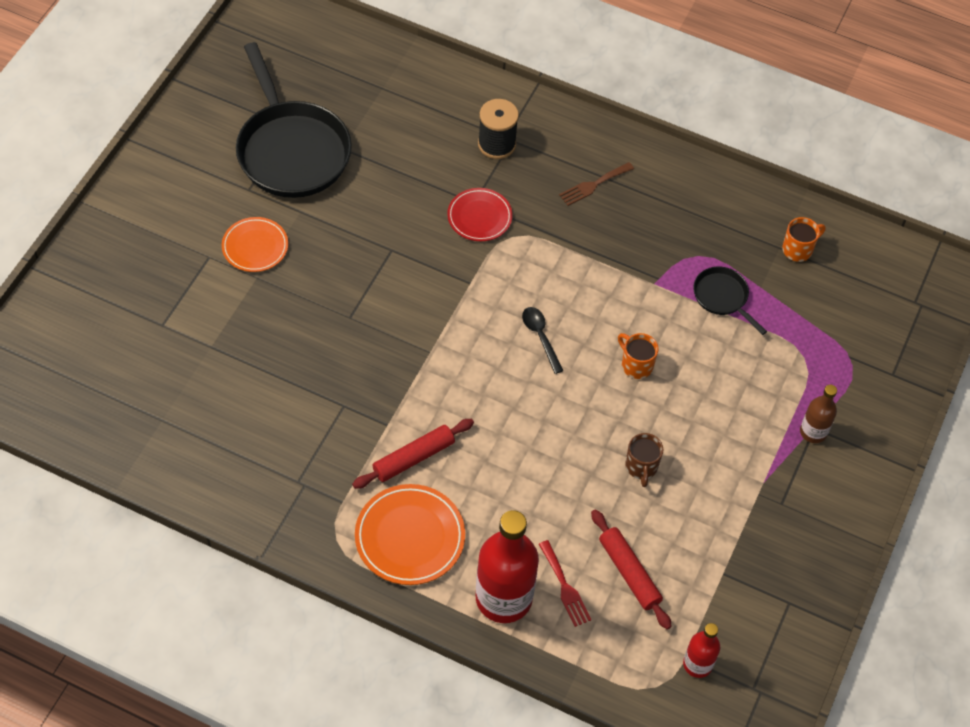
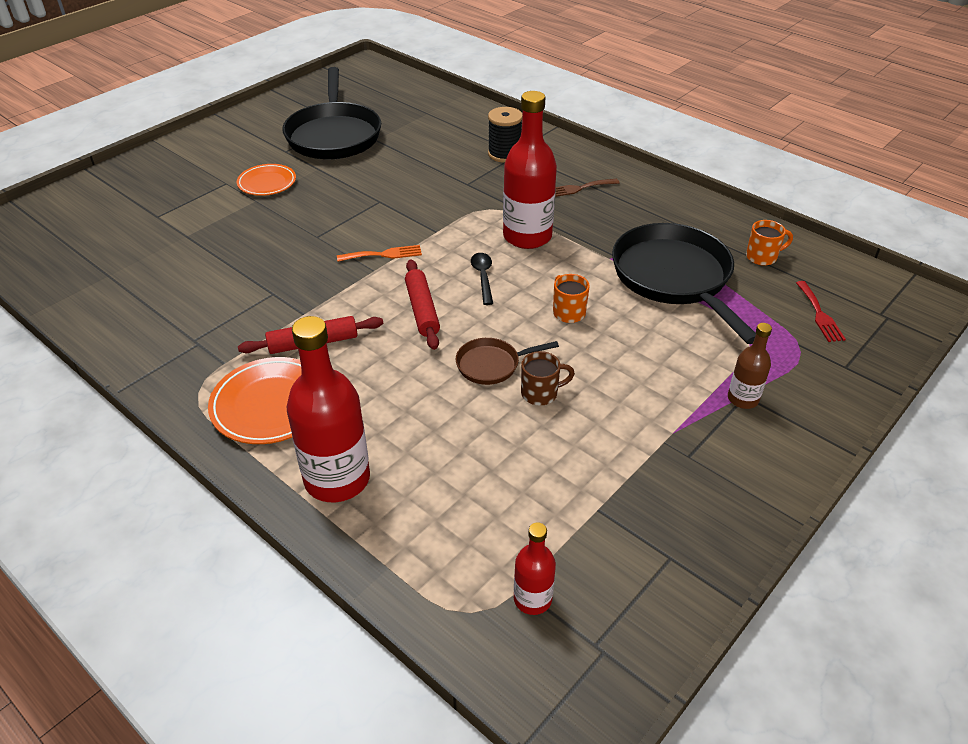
camera: 20 degrees right, 15 degrees down
(430, 328) = (384, 254): none -> orange fork
(479, 217) = (467, 193): red plate -> none
(564, 270) = (527, 236): none -> red bottle
(565, 587) = (409, 483): red fork -> red fork (819, 314)
(588, 445) = (492, 365): none -> brown pan
(629, 573) = (488, 485): red rolling pin -> red rolling pin (422, 310)
(641, 467) = (540, 393): brown mug -> brown mug turned 120 degrees counterclockwise
(722, 297) = (674, 278): black pan -> black pan, size x2.14

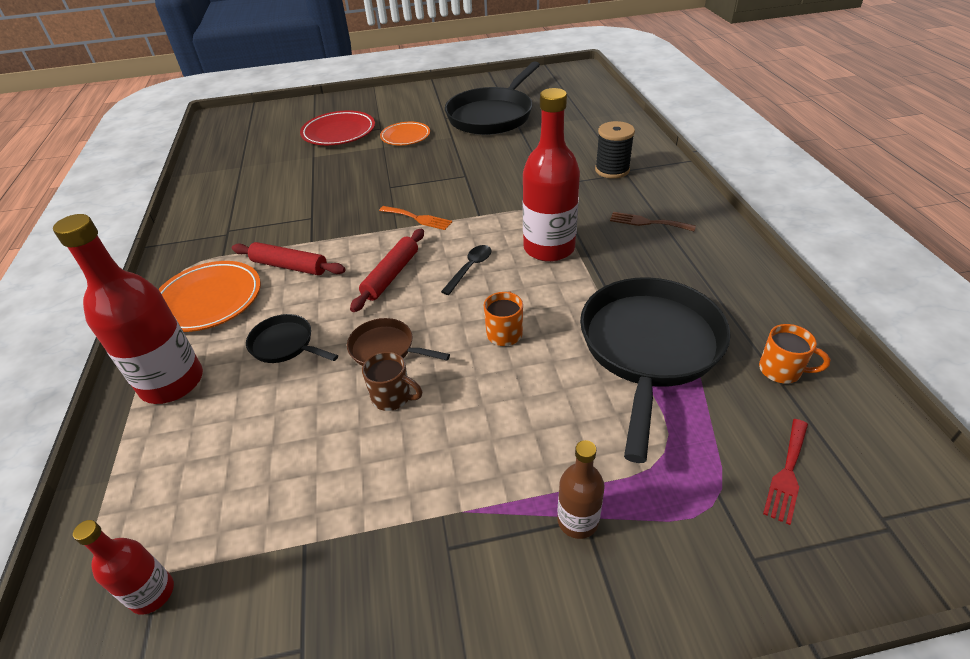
camera: 40 degrees right, 0 degrees up
(181, 201) = (339, 132): none -> red plate
(401, 402) = (285, 345): none -> black pan

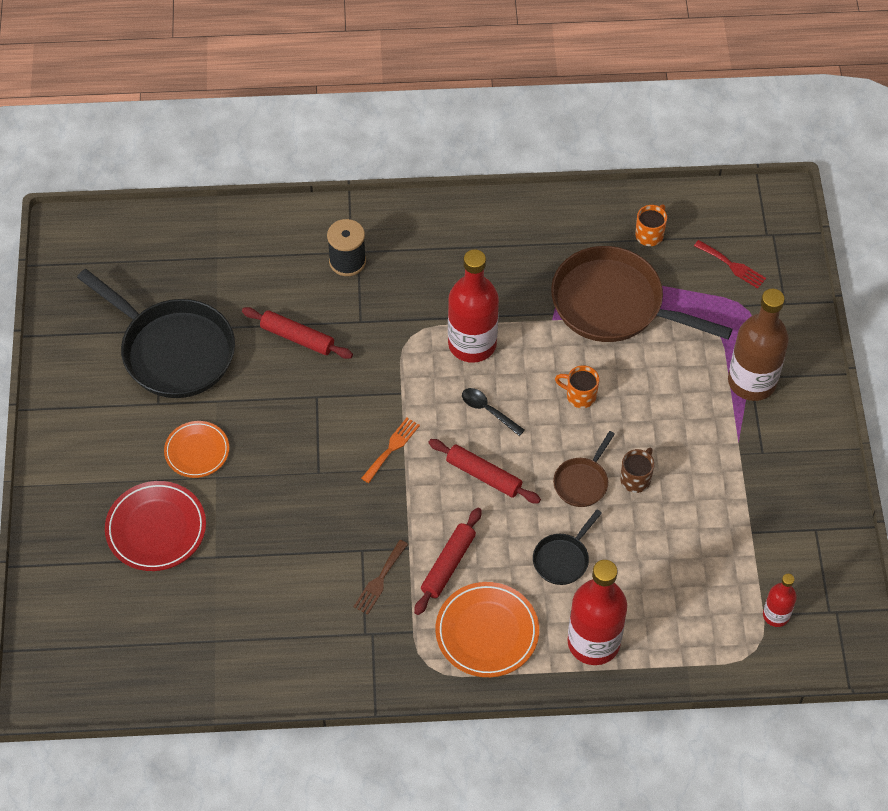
camera: 85 degrees left, 15 degrees up
(521, 159) = (297, 338): none -> red rolling pin
(577, 521) = (752, 381): brown bottle -> brown bottle, size x1.94
(647, 222) = (451, 258): brown fork -> brown fork (380, 580)
(649, 348) = (614, 304): black pan -> brown pan

